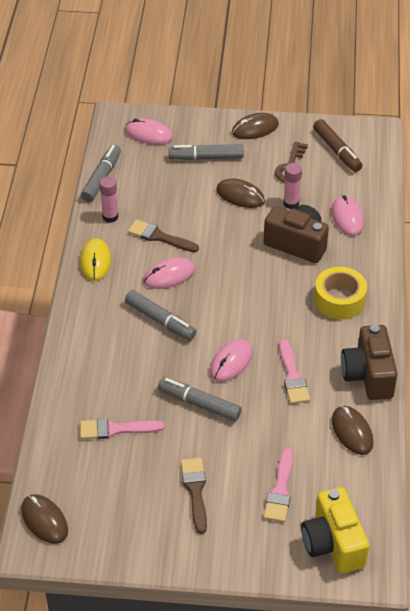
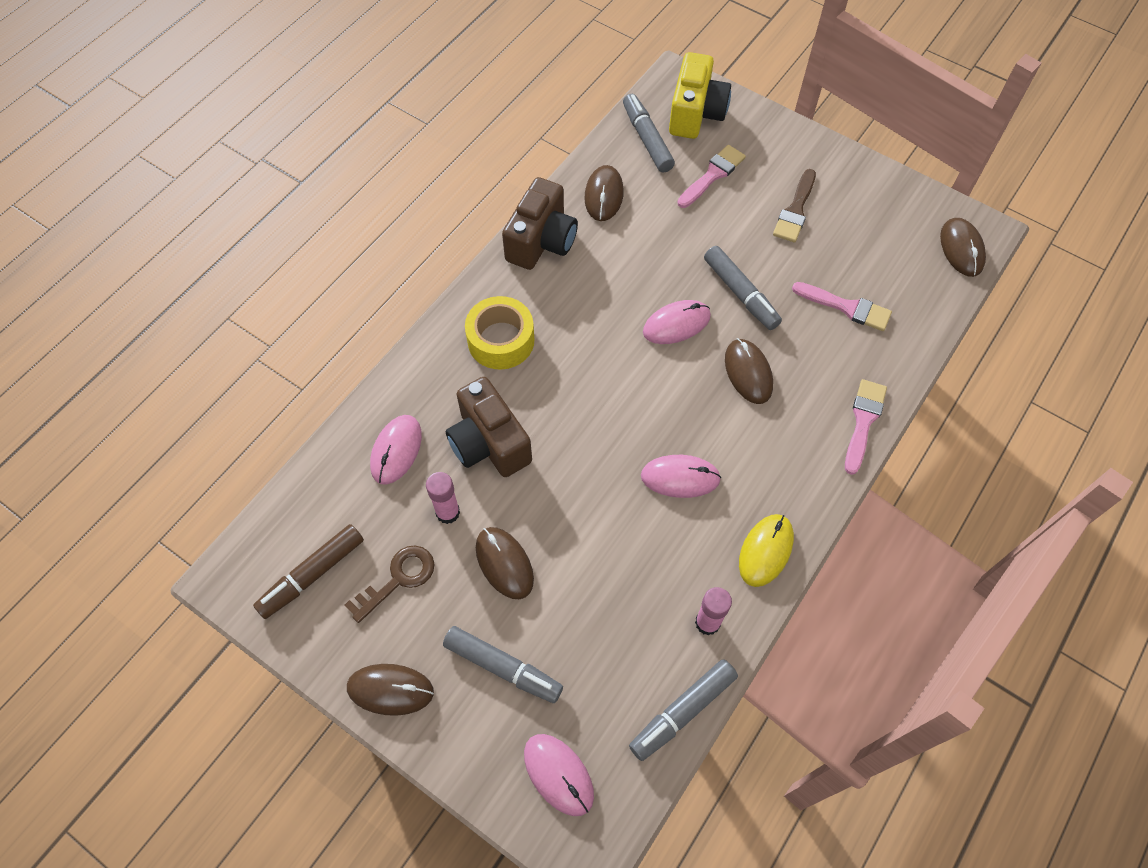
camera: 150 degrees left, 15 degrees up
(160, 237) = (657, 548): brown brush -> none
(160, 320) = (727, 417): grey marker -> grey marker (647, 139)
(162, 353) = (748, 372): none -> brown mouse
(292, 376) = (621, 277): pink brush -> pink brush (863, 422)
(337, 151) = (312, 574): brown marker -> brown marker turned 135 degrees counterclockwise

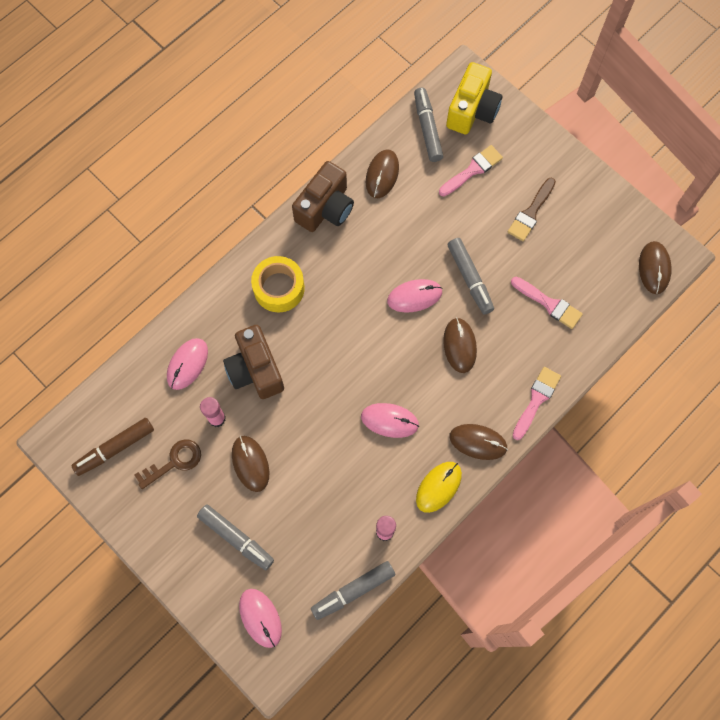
camera: 10 degrees right, 10 degrees up
(390, 690) = (157, 540): brown mouse -> brown mouse (478, 442)

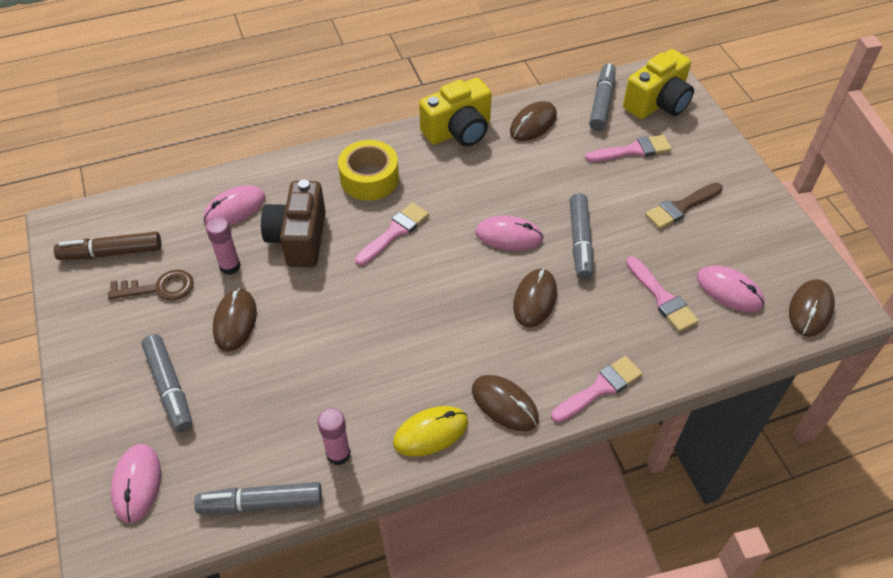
camera: 25 degrees right, 20 degrees down
(325, 208) = (458, 131): brown camera -> yellow camera
(326, 332) = (394, 233): none -> pink brush
(389, 420) = (413, 341): pink mouse -> pink mouse (729, 291)

